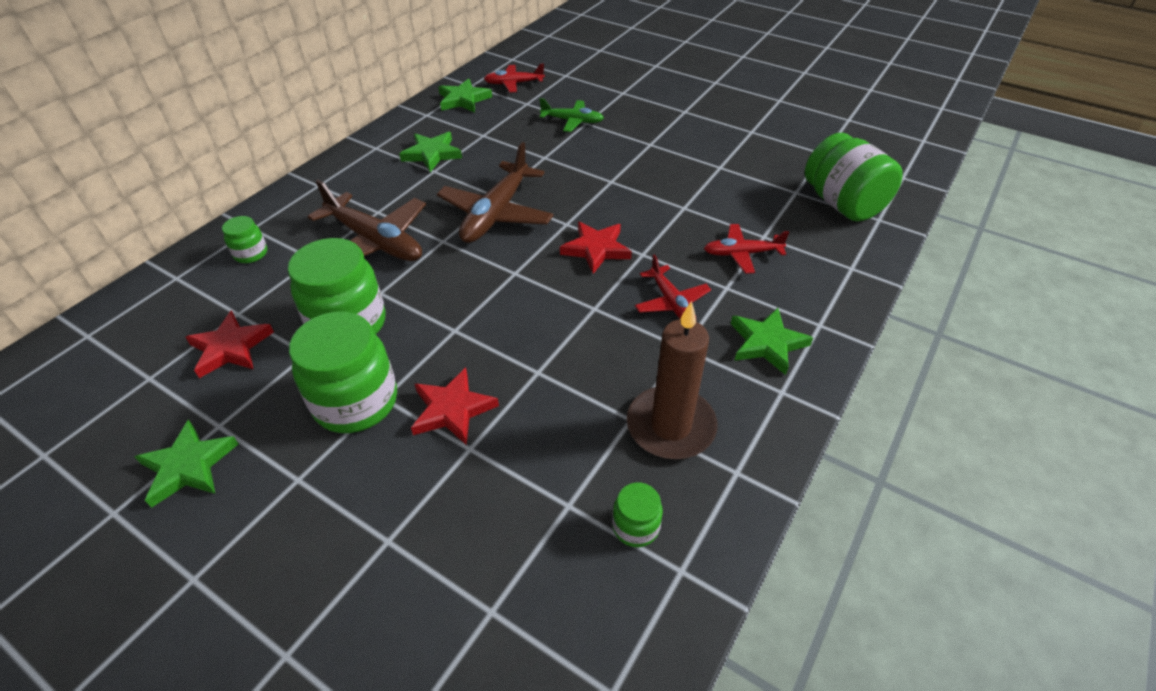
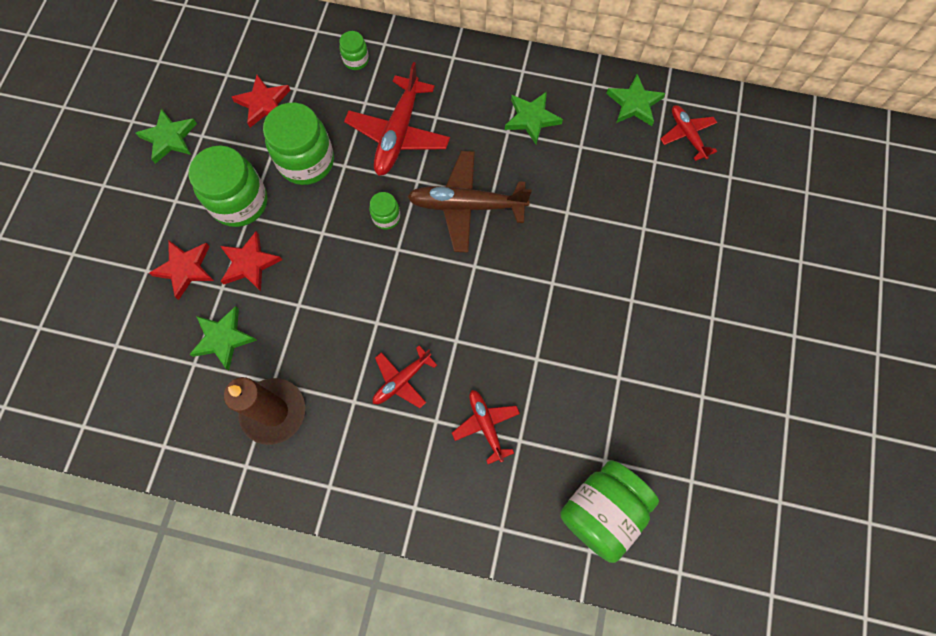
camera: 70 degrees right, 25 degrees up
(375, 242) = (398, 134): brown plane -> red plane
(572, 121) = (641, 215): green plane -> none
(596, 249) = (448, 301): red star -> red star (185, 269)
(635, 527) = (187, 410): green jar -> green jar (386, 217)
(767, 343) = (378, 467): green star -> green star (223, 338)

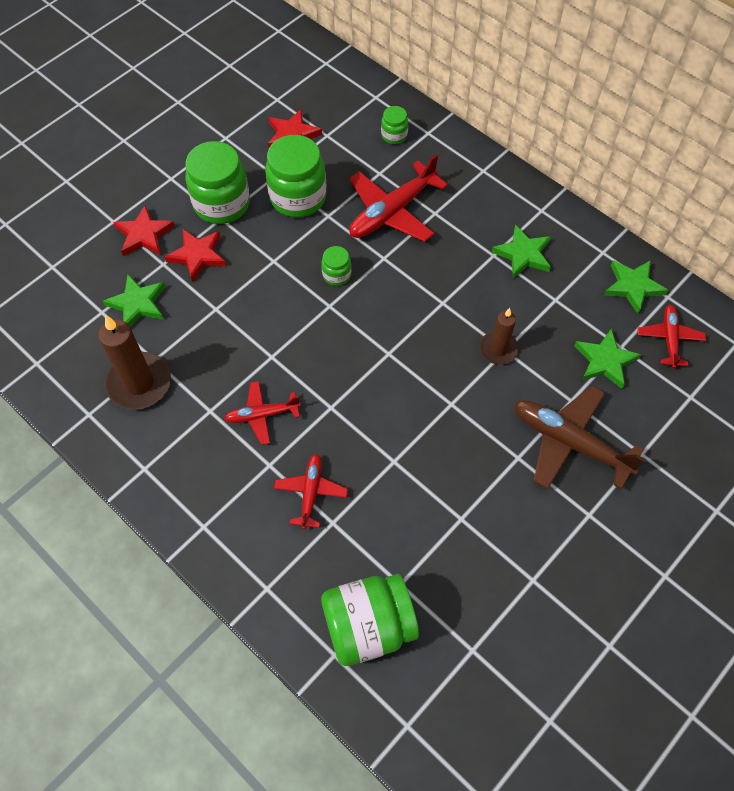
camera: 30 degrees right, 10 degrees down
(169, 138) = (198, 128): green star -> green star (605, 361)
(466, 206) = (414, 299): brown plane -> brown plane (569, 442)
(561, 214) = (498, 349): none -> brown candle

